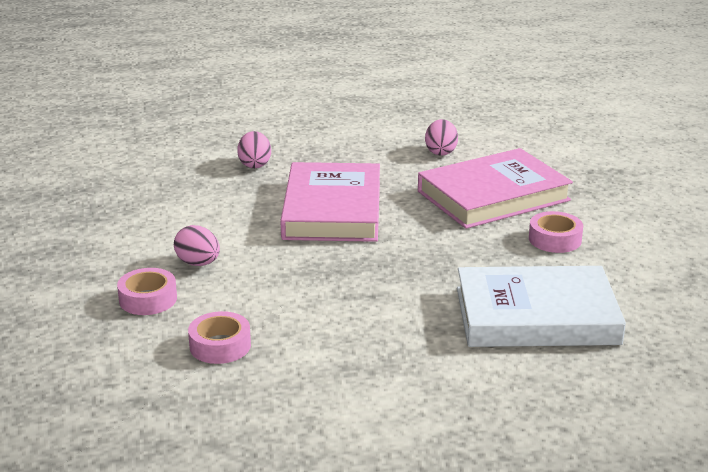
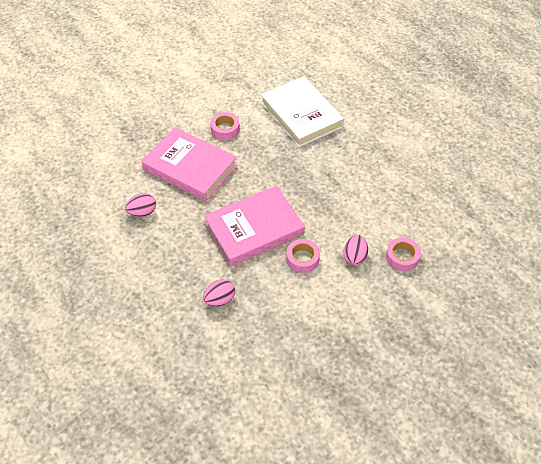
camera: 120 degrees left, 25 degrees up
(220, 346) = (412, 207): pink tape -> pink tape (302, 259)

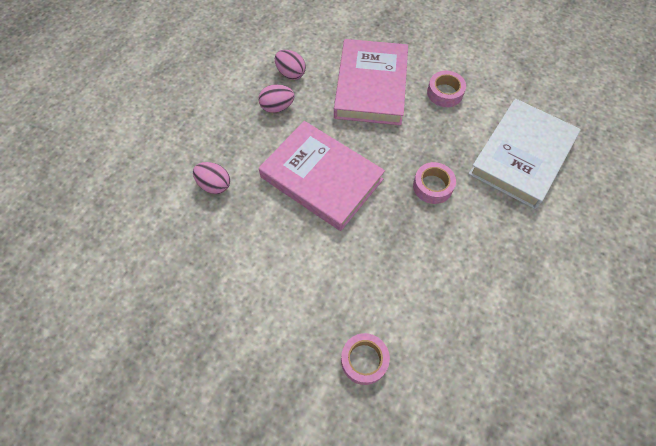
camera: 65 degrees right, 10 degrees up
(302, 259) = (304, 243): pink tape -> pink tape (432, 186)
(354, 257) = (336, 300): pink egg -> pink egg (277, 107)

